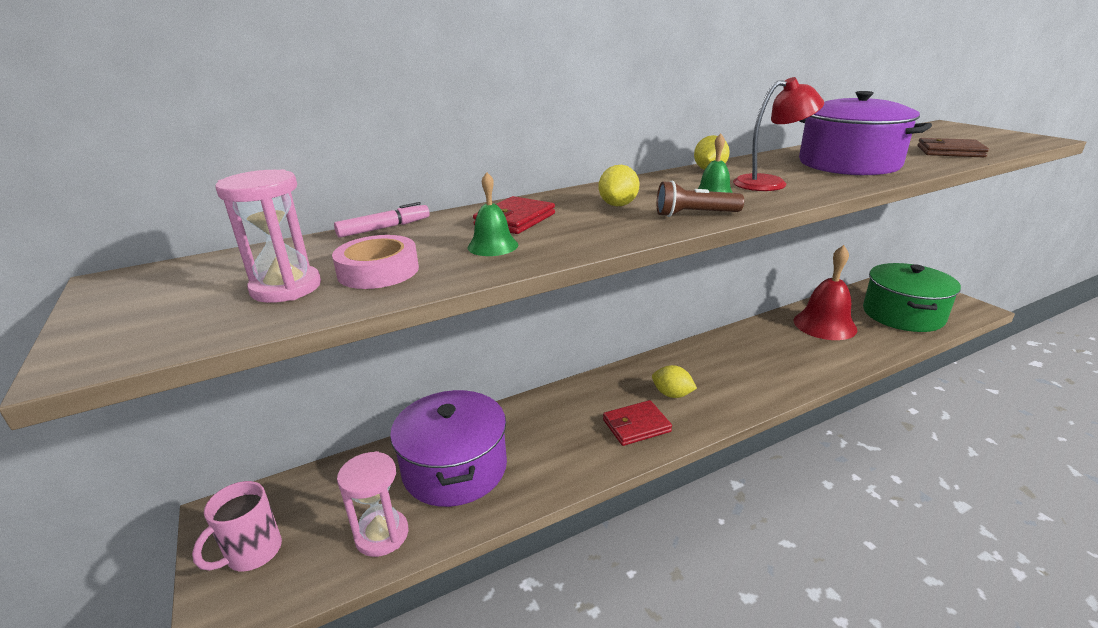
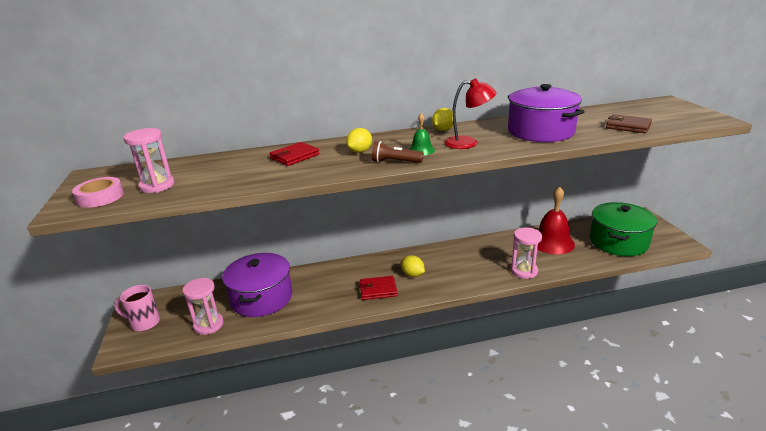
camera: 15 degrees right, 0 degrees up
(252, 553) = (144, 323): pink mug -> pink mug turned 45 degrees clockwise
(378, 271) = (203, 181): pink tape -> pink tape (100, 197)
(384, 228) = (224, 156): pink marker -> none
(492, 246) = (268, 172): green bell -> none
(819, 368) = (524, 271): none -> pink hourglass

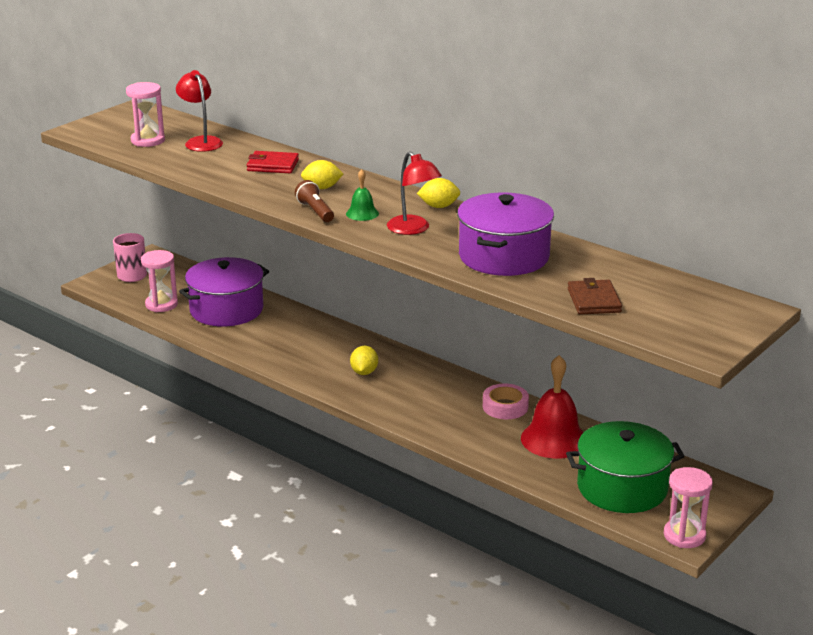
camera: 50 degrees right, 0 degrees up
(100, 197) = (106, 131): pink tape -> pink tape (505, 407)
(204, 168) = (201, 141): none -> red lamp
(378, 290) = (312, 363): red wallet -> none
(524, 271) = (458, 438): pink hourglass -> pink hourglass (684, 535)

